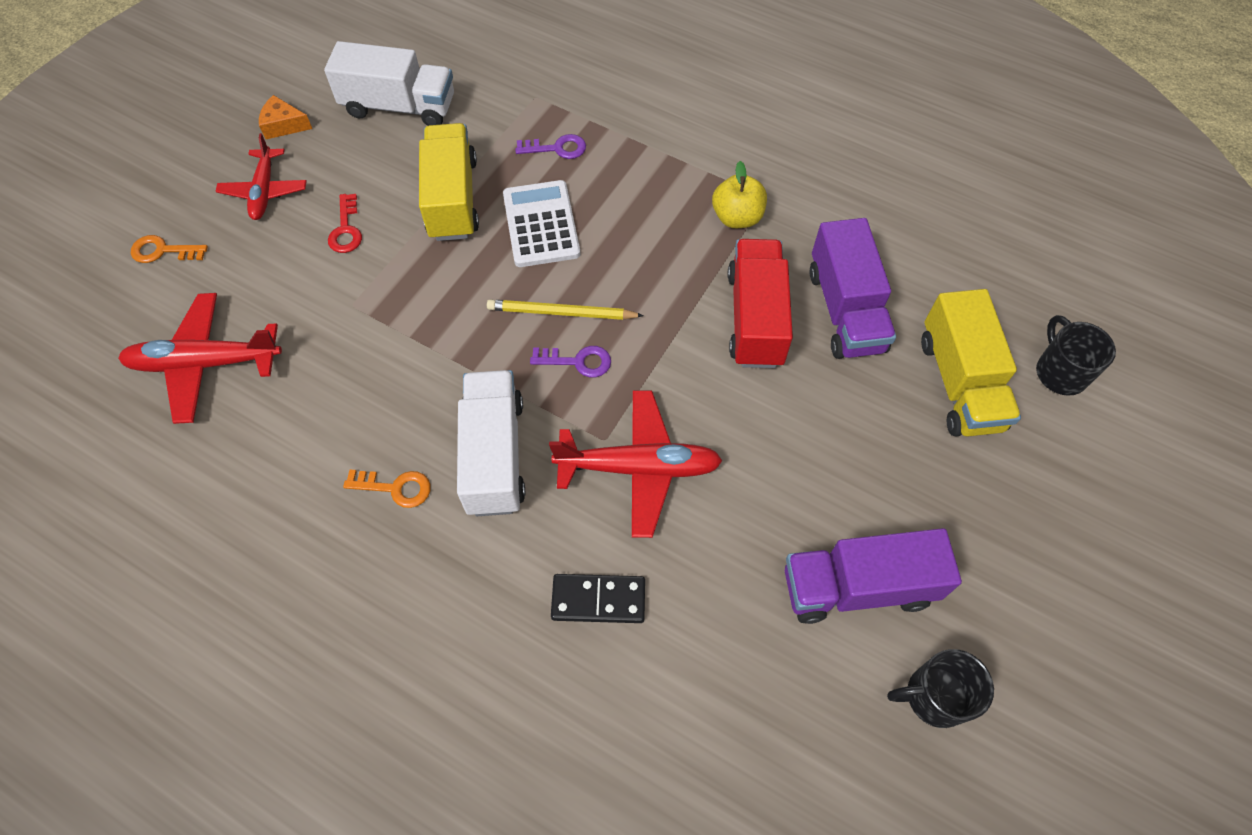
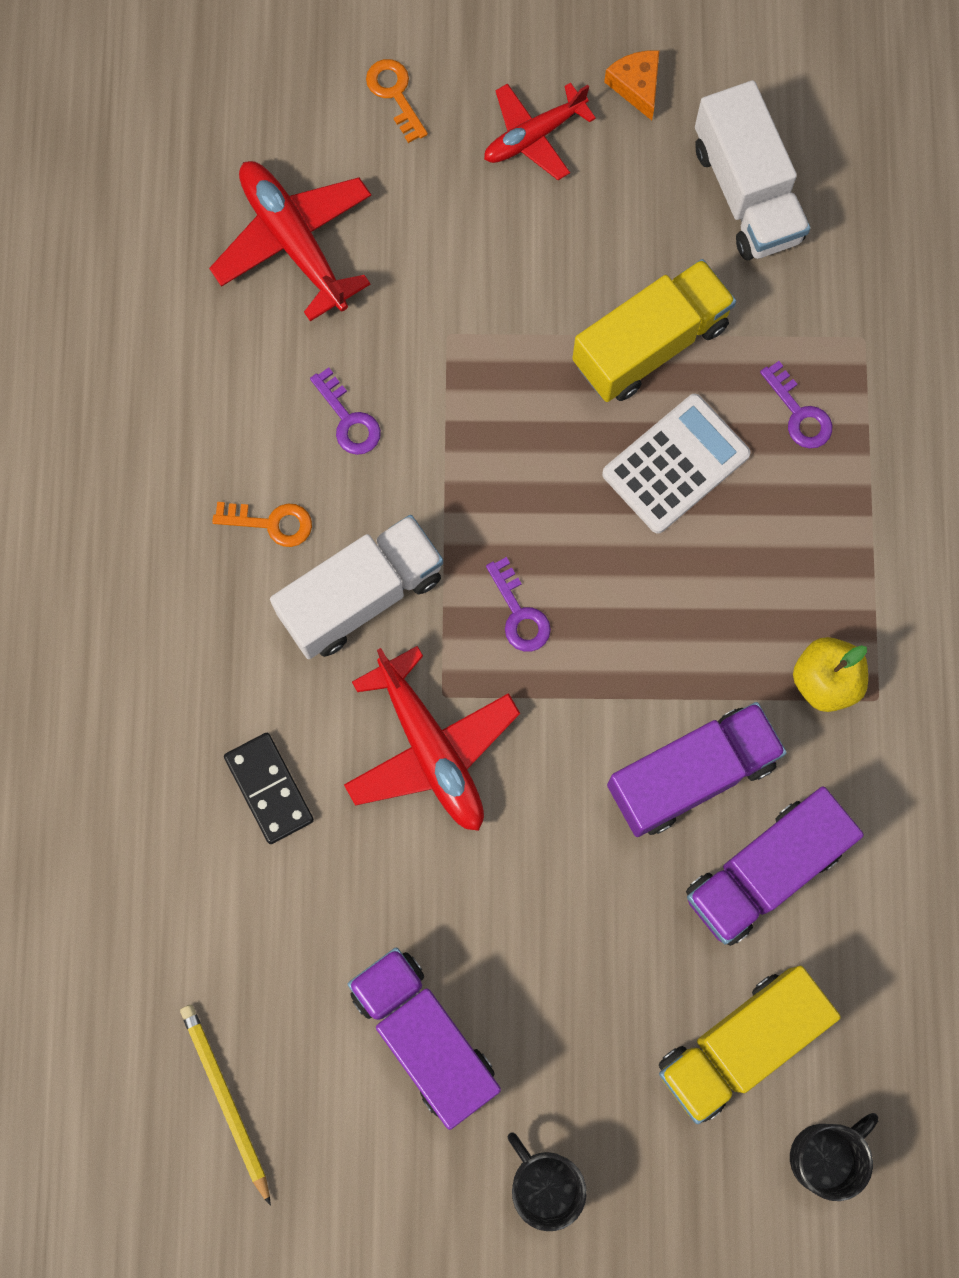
camera: 60 degrees right, 15 degrees up
(346, 229) = (537, 259): red key -> none
(360, 396) = (348, 419): none -> purple key
(395, 488) = (271, 523): orange key -> orange key turned 60 degrees counterclockwise
(561, 313) = (570, 559): yellow pencil -> yellow pencil (225, 1100)
(755, 318) = (691, 775): red truck -> purple truck
(934, 696) = (352, 1161): black mug -> black mug (544, 1184)

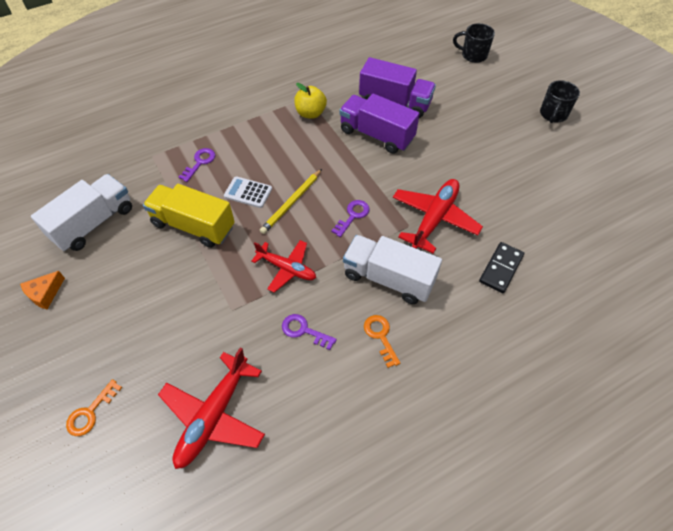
camera: 120 degrees left, 20 degrees down
(225, 1100) = (628, 218): yellow pencil -> yellow pencil (291, 203)
(348, 419) = (304, 330): purple key -> purple key turned 90 degrees counterclockwise
(425, 1037) = (541, 168): purple truck -> none
(533, 136) = (94, 326): red plane -> red plane (287, 268)
(675, 464) = (248, 192): white calculator -> white calculator, size x0.66
(739, 1045) = (459, 86): yellow truck -> none

